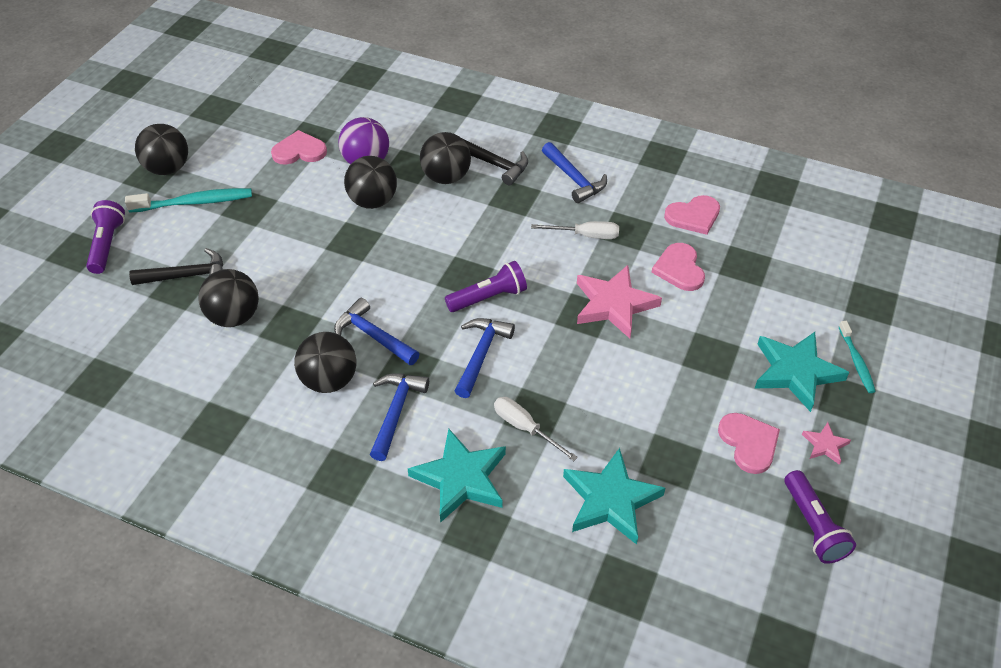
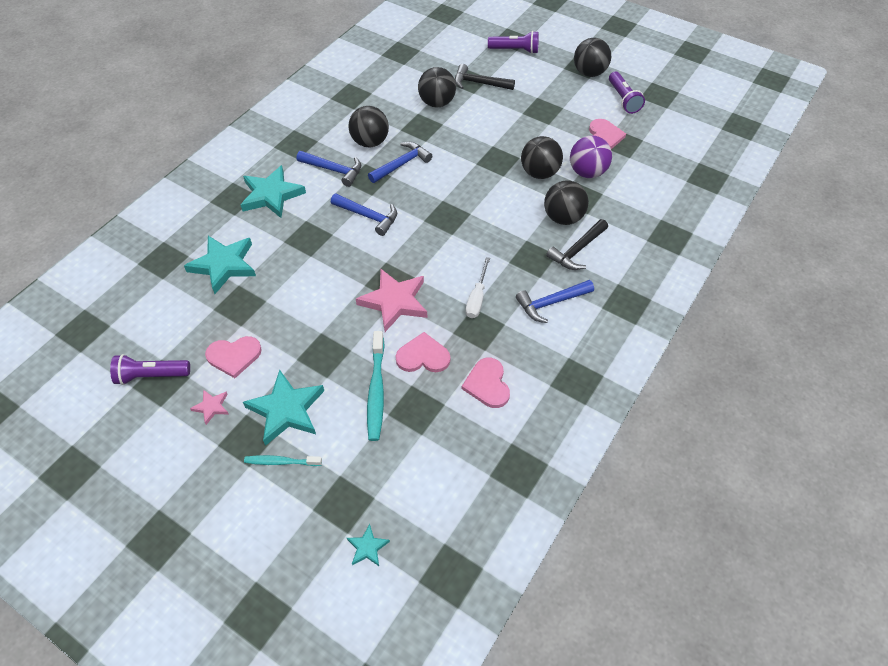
camera: 100 degrees right, 5 degrees up
(187, 276) = (479, 83): black hammer -> black hammer turned 105 degrees clockwise
(194, 202) = (551, 85): turquoise toothbrush -> turquoise toothbrush (376, 390)
(488, 297) = (422, 227): purple flashlight -> purple flashlight (623, 99)
(525, 428) = (297, 231): white screwdriver -> none
(903, 277) = (367, 547): none -> turquoise star

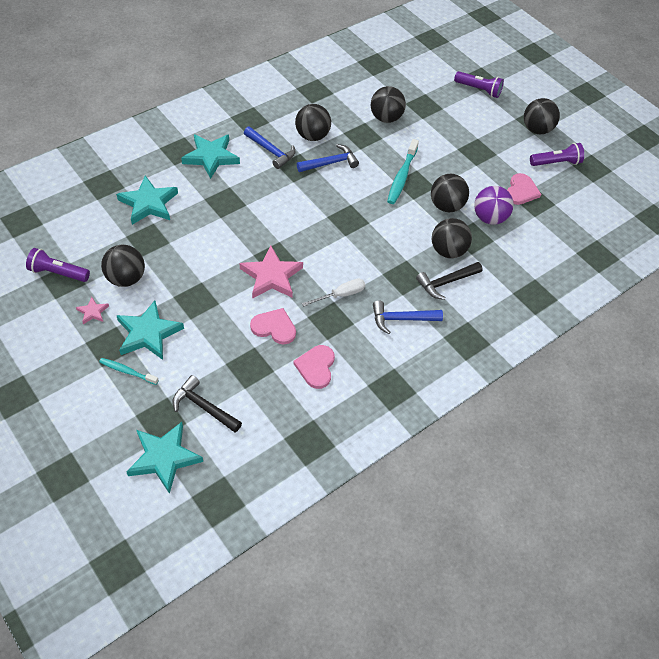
camera: 15 degrees right, 0 degrees up
(234, 356) = (126, 278): pink heart -> black ball
(367, 547) = (164, 458): turquoise star -> turquoise star, size x2.09
(368, 216) = (282, 199): blue hammer -> none
(376, 390) = (225, 342): turquoise toothbrush -> turquoise toothbrush (402, 176)
(477, 298) = (341, 295): white screwdriver -> white screwdriver turned 150 degrees counterclockwise
(479, 83) = (431, 111): black hammer -> black hammer (203, 407)
(623, 99) = (556, 162): purple flashlight -> purple flashlight turned 105 degrees counterclockwise

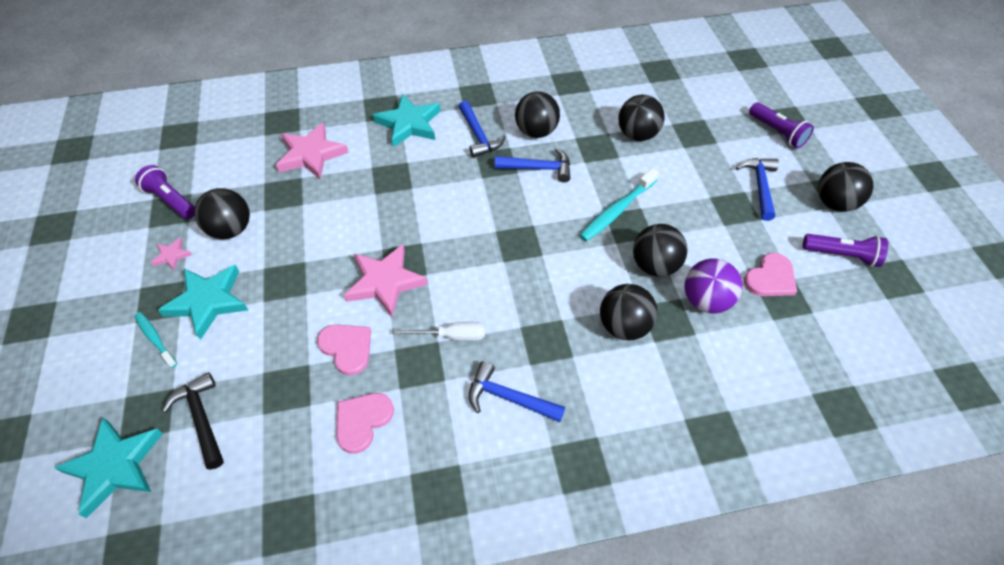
camera: 30 degrees right, 0 degrees up
(149, 203) = (311, 154): turquoise star -> pink star
(446, 282) = (597, 369): black hammer -> none
(485, 132) = (760, 186): none -> blue hammer

